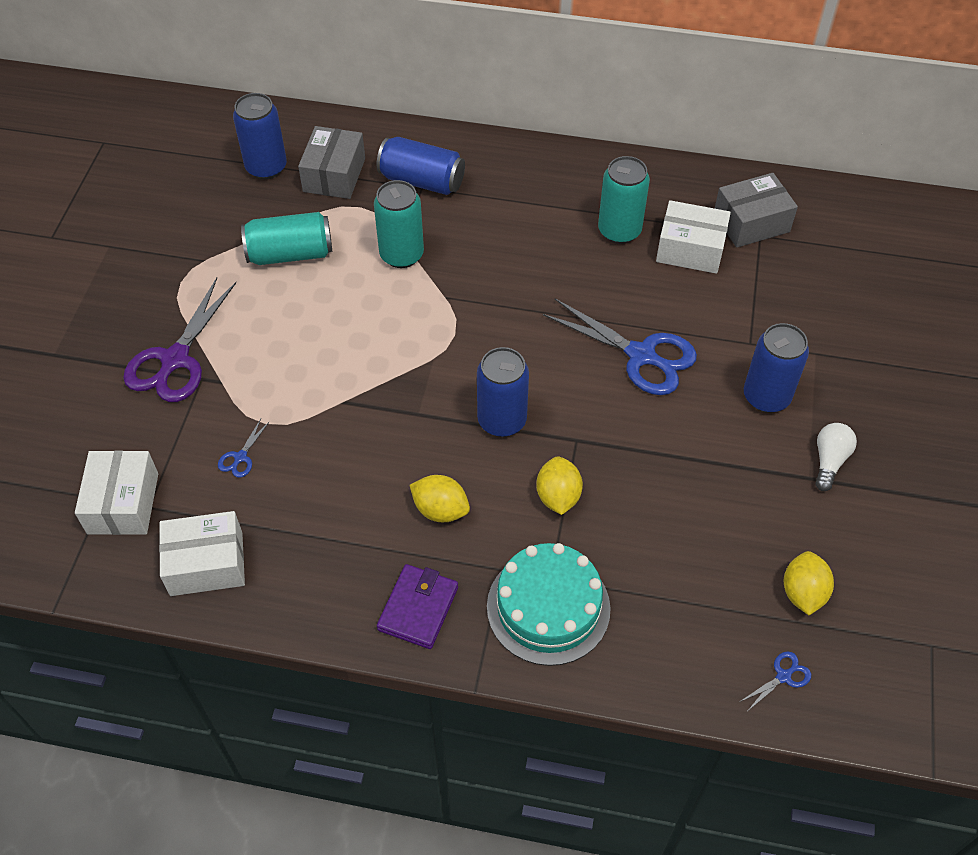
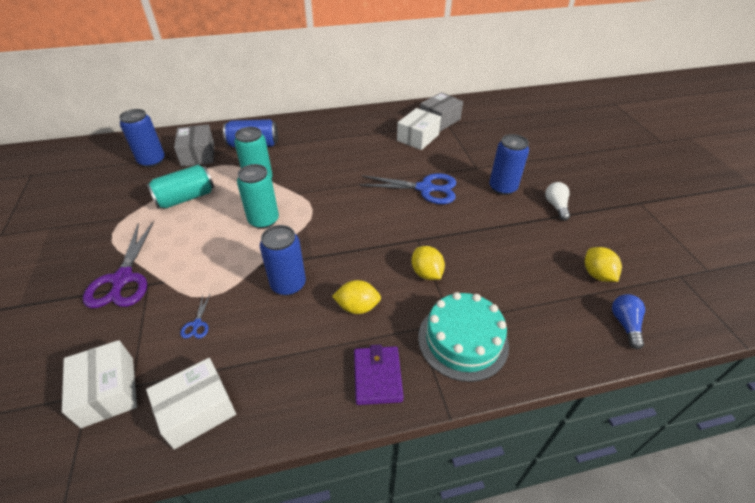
camera: 25 degrees left, 10 degrees down
(502, 420) = (367, 244): blue can -> blue can (288, 284)
(619, 231) = (376, 139): turquoise can -> turquoise can (263, 220)
(690, 249) = (418, 137): white box -> white box turned 45 degrees counterclockwise
(783, 676) = (625, 324): blue scissors -> blue light bulb

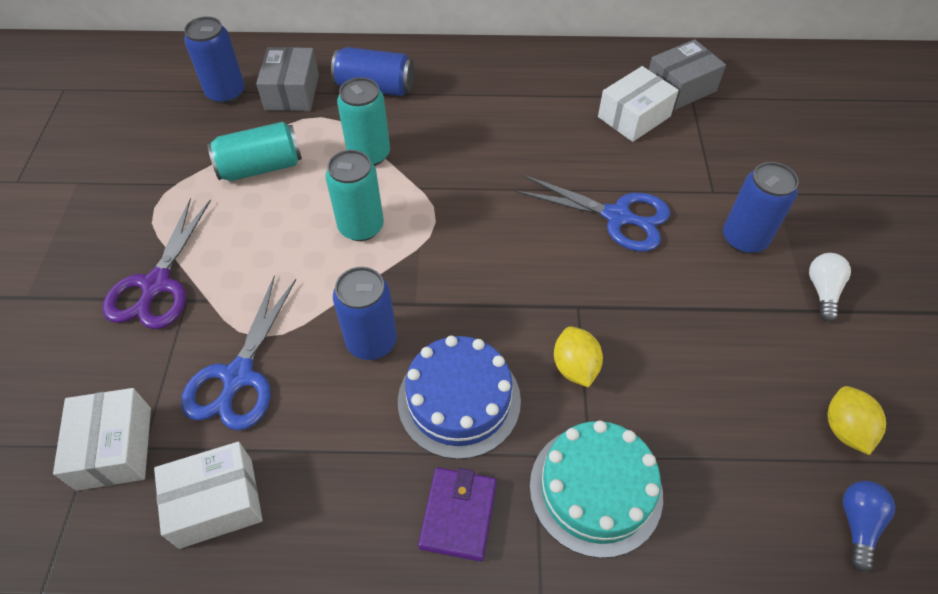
camera: 15 degrees right, 10 degrees up
(197, 324) = (238, 376): blue scissors -> blue scissors, size x2.36
(357, 307) = (459, 400): yellow lemon -> blue cake

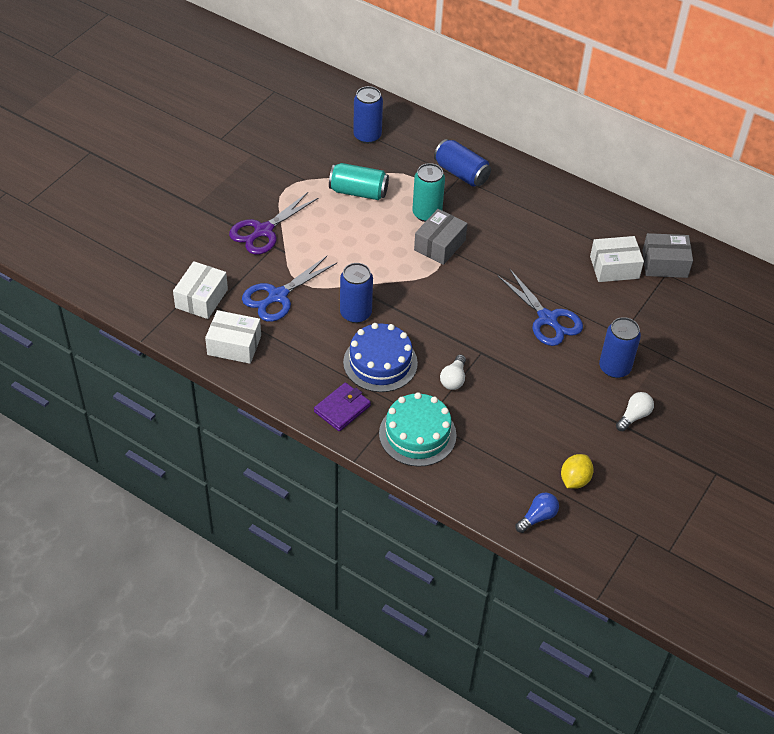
camera: 30 degrees right, 5 degrees down
(292, 92) = (407, 153): grey box -> grey box (439, 245)
(361, 227) = (392, 252): turquoise can -> none
(575, 367) = (453, 379): yellow lemon -> white light bulb

